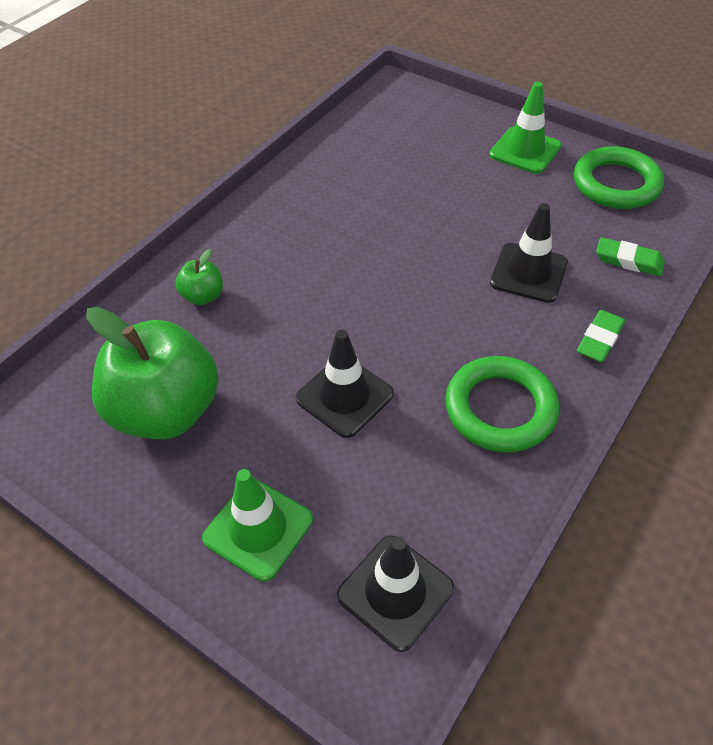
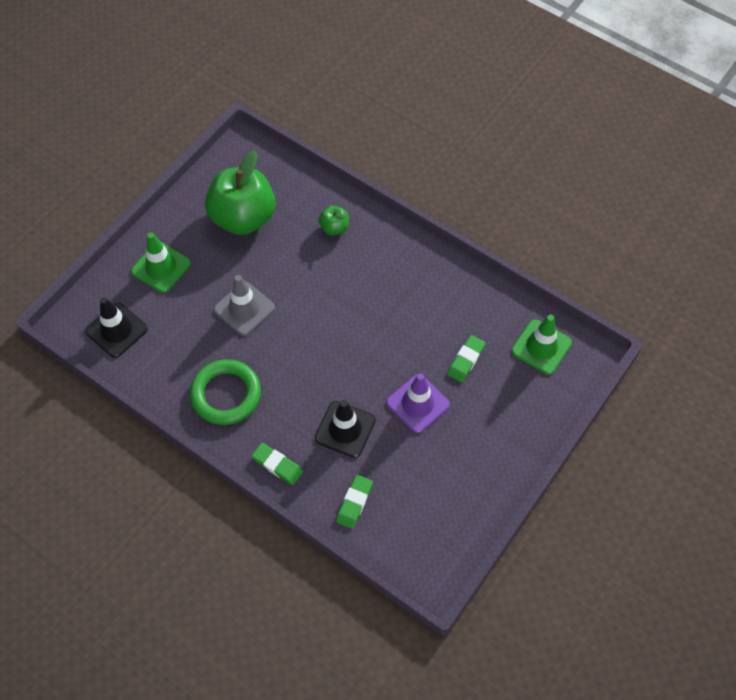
camera: 90 degrees right, 10 degrees up
(344, 396) = (244, 308): black traffic cone -> grey traffic cone
(413, 171) = (466, 360): none -> green eraser
(478, 209) = (417, 404): none -> purple traffic cone
(525, 150) = (494, 449): green traffic cone -> green traffic cone (541, 347)
(616, 184) = (447, 514): green ring -> none

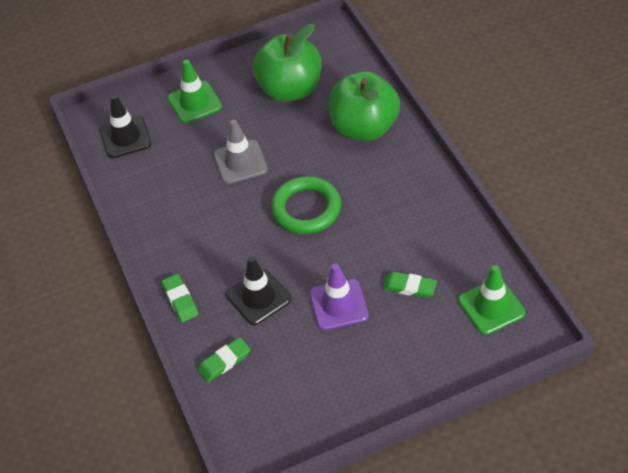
camera: 35 degrees right, 10 degrees down
(226, 394) = (177, 224): green ring -> green ring (306, 209)
(334, 228) = (364, 127): green apple -> green apple, size x2.26
(466, 360) = (409, 287): green eraser -> green eraser turned 45 degrees clockwise

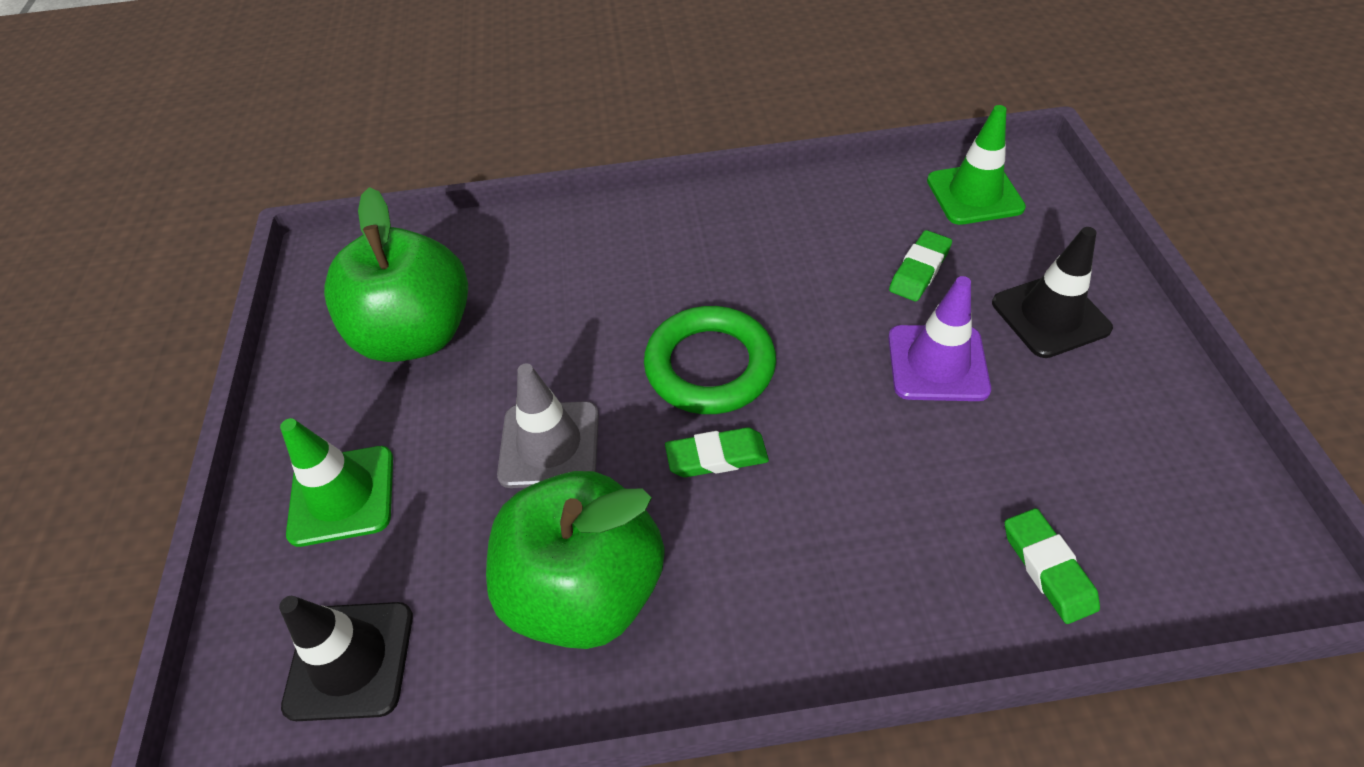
camera: 75 degrees left, 0 degrees up
(180, 300) = (873, 624): green eraser -> green eraser (717, 457)
(258, 297) = (896, 478): black traffic cone -> black traffic cone (1050, 316)
(364, 127) = (566, 257): green apple -> green apple (585, 589)

